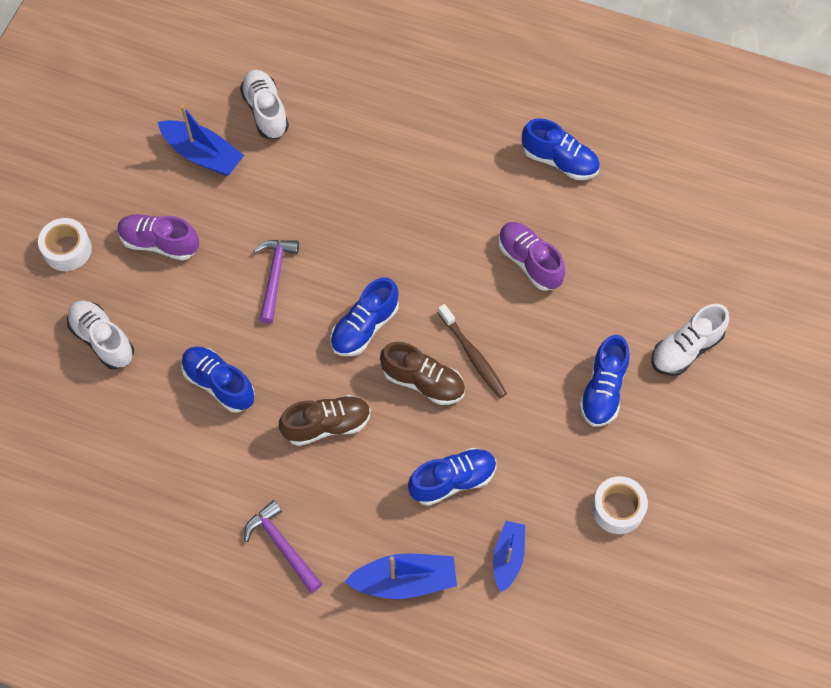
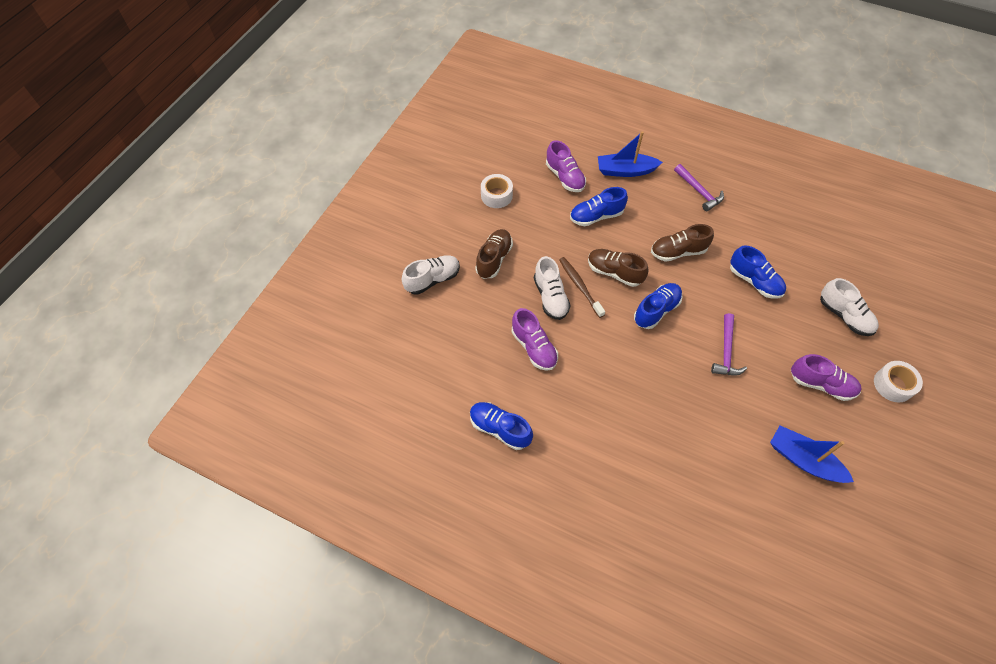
camera: 175 degrees left, 5 degrees down
(265, 111) = (756, 499): white shoe -> white shoe (550, 297)
(508, 557) = (565, 177): blue boat -> purple shoe
(603, 390) = (494, 259): blue shoe -> brown shoe

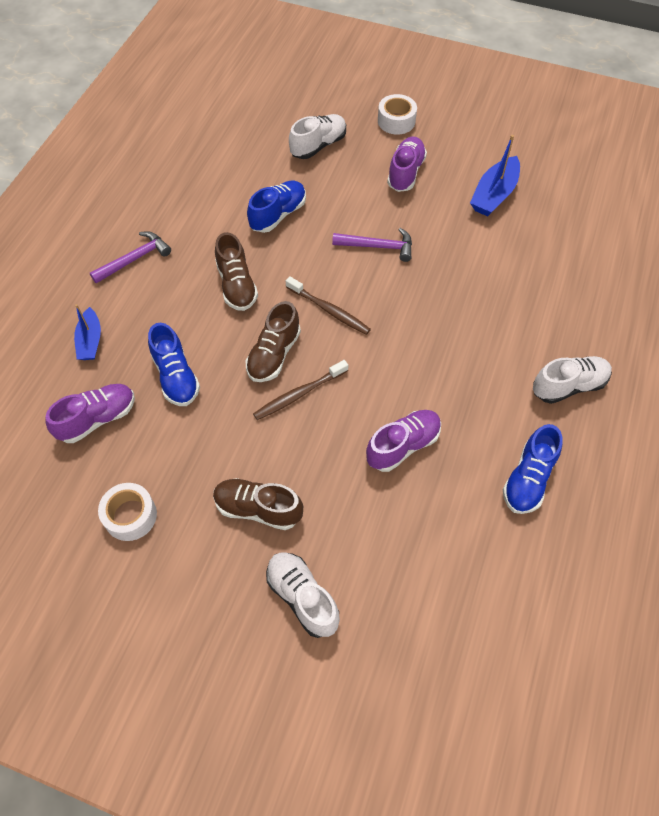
camera: 95 degrees left, 0 degrees up
(550, 297) = (320, 429): white shoe -> white shoe (568, 386)
(625, 171) = (90, 341): blue boat -> blue boat, size x0.67
(656, 310) = (329, 310): blue shoe -> brown toothbrush

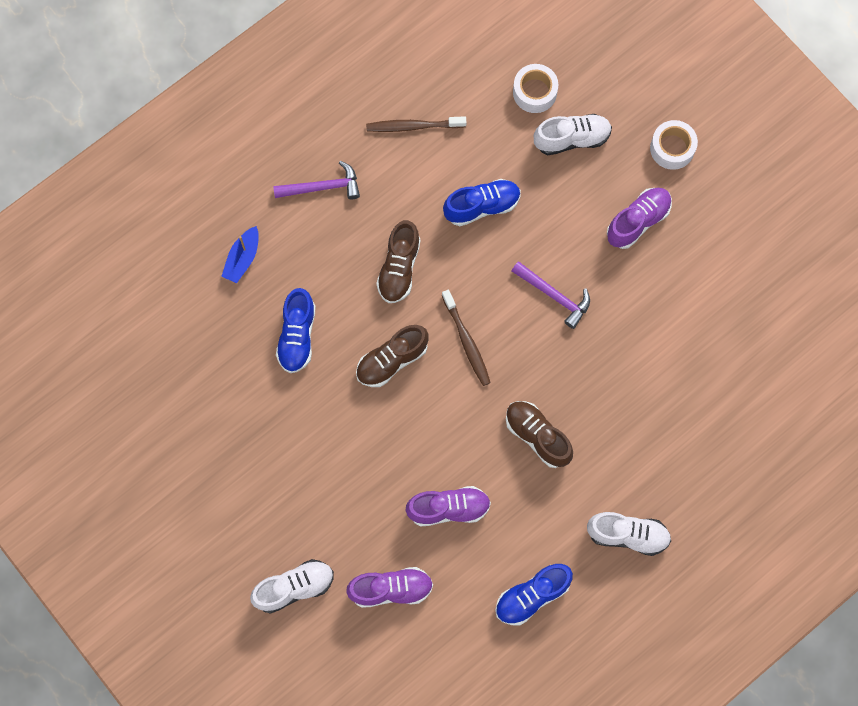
camera: 30 degrees right, 15 degrees up
(97, 419) = (213, 342): purple shoe -> purple shoe (391, 589)
(130, 516) = (199, 446): white tape -> white tape (534, 92)
(258, 509) = (300, 497): brown shoe -> brown shoe (537, 436)
(299, 394) = (391, 412): brown toothbrush -> brown toothbrush (413, 126)
(302, 597) = (294, 587): white shoe -> white shoe turned 75 degrees clockwise
(494, 195) = (708, 296): blue boat -> none

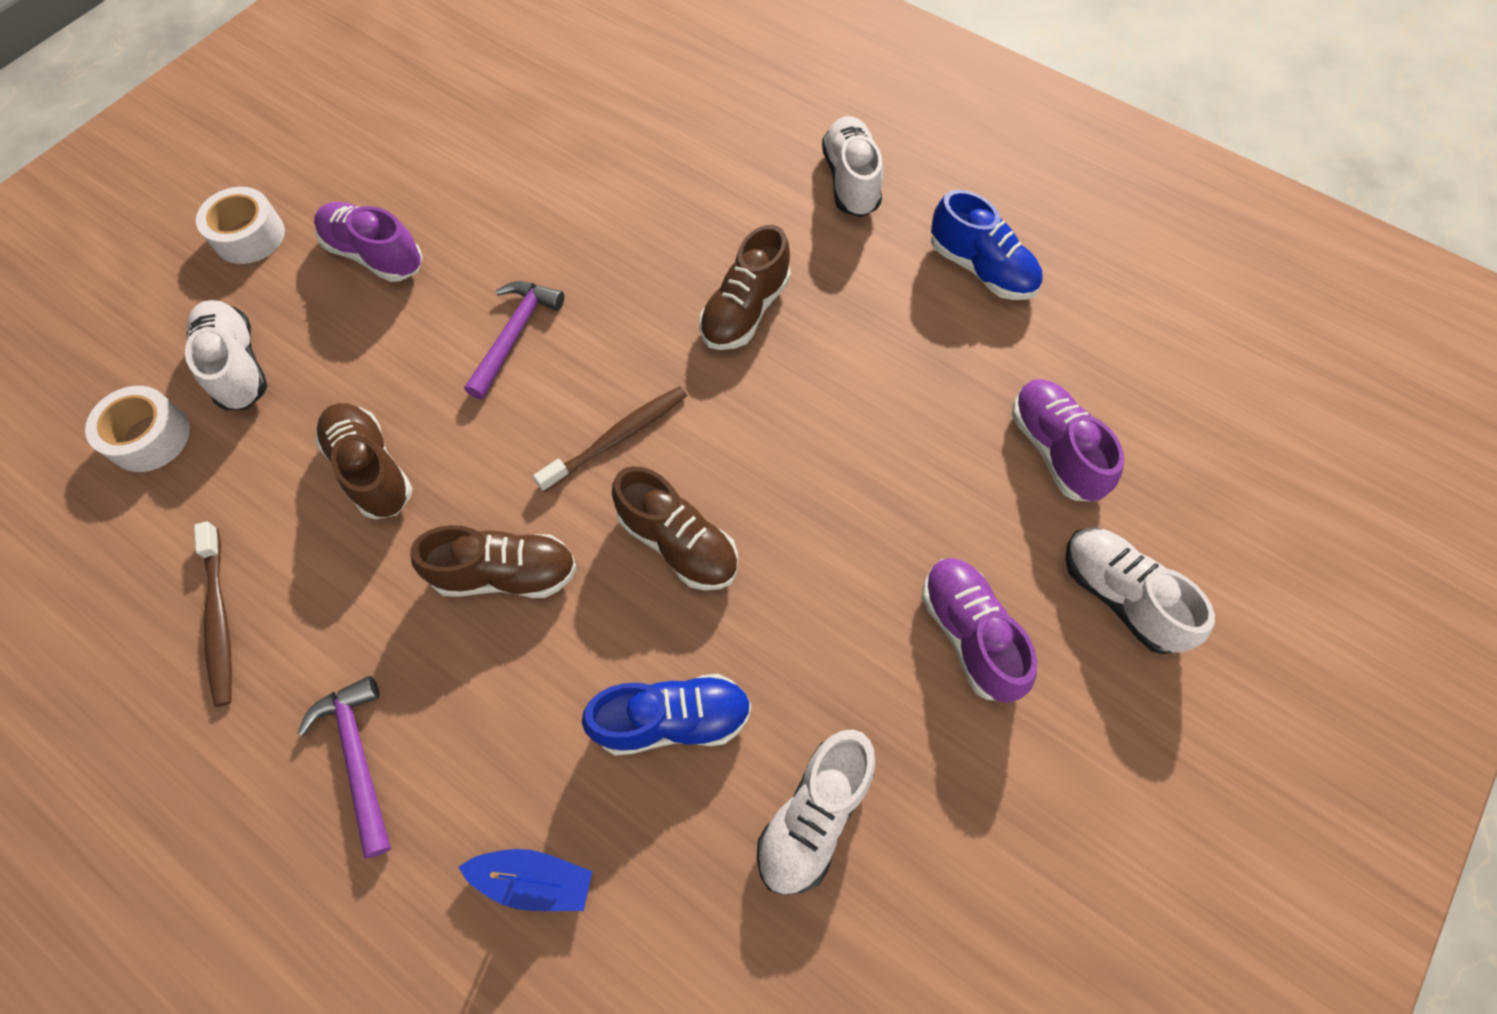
camera: 105 degrees left, 10 degrees down
(232, 391) = (814, 816): none -> white shoe
(448, 508) = (897, 400): purple shoe -> purple shoe (969, 634)
(482, 206) = (371, 469): blue shoe -> brown shoe

